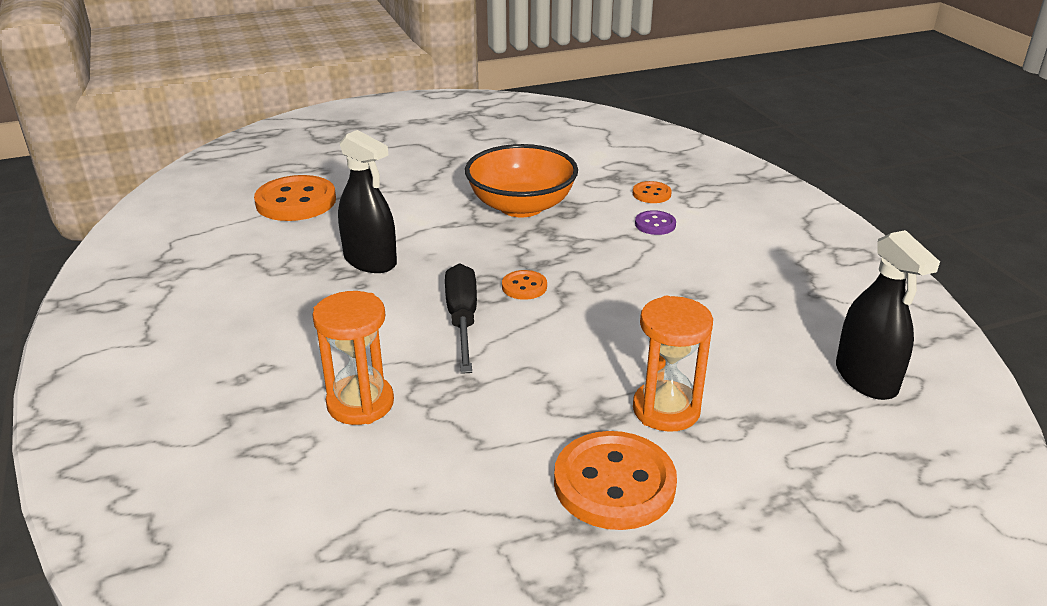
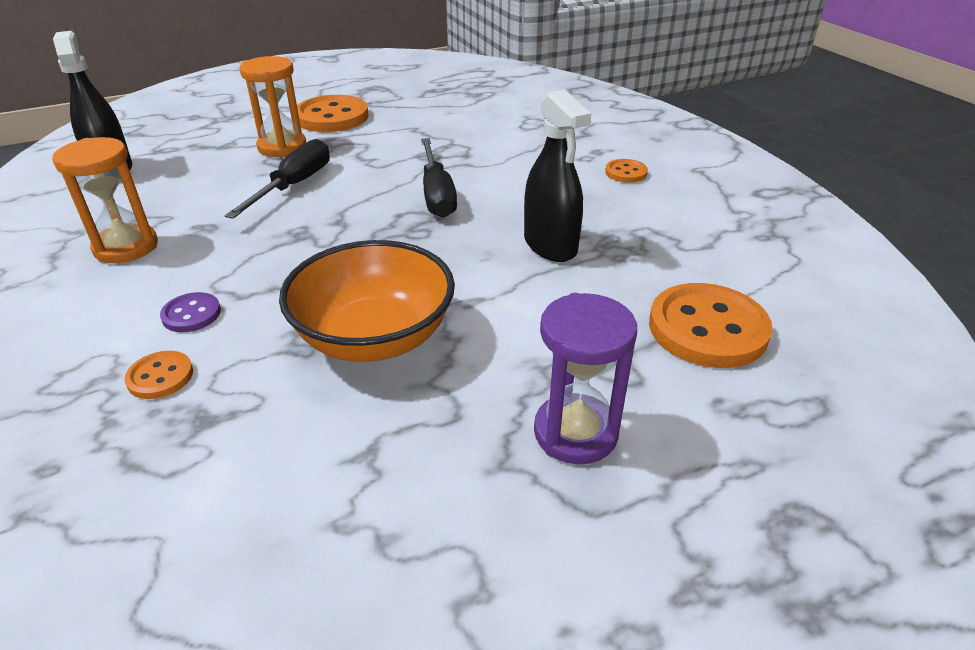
camera: 175 degrees right, 5 degrees up
(360, 403) = (500, 142): orange hourglass -> orange hourglass (126, 247)
(370, 261) = (550, 245): black spray bottle -> black spray bottle turned 150 degrees counterclockwise
(411, 164) = (575, 432): none -> purple hourglass
(524, 287) = (378, 225): orange button -> orange button (626, 173)
(624, 340) = (294, 185): none -> black screwdriver

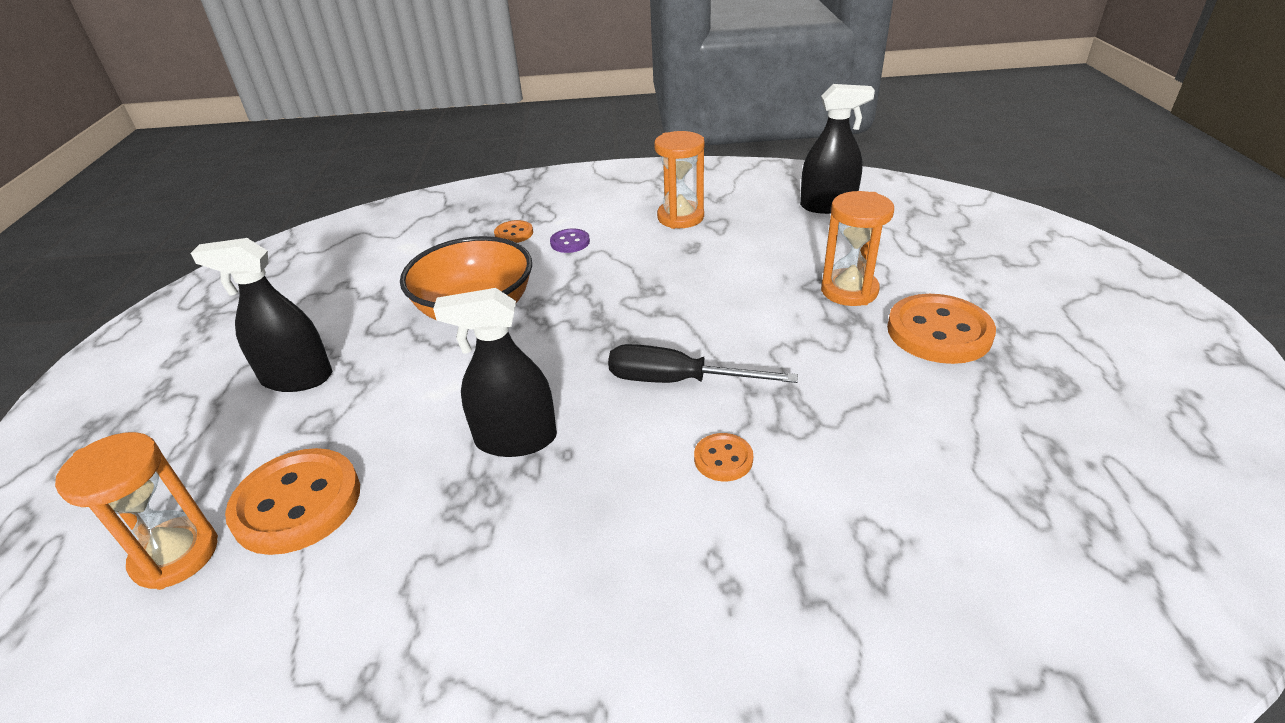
camera: 115 degrees right, 0 degrees up
(294, 185) = (748, 292): black screwdriver -> none
(575, 432) = (297, 378): purple hourglass -> black spray bottle
(626, 173) = (638, 590): orange button -> orange button (723, 459)
(816, 370) = (176, 555): none -> orange hourglass

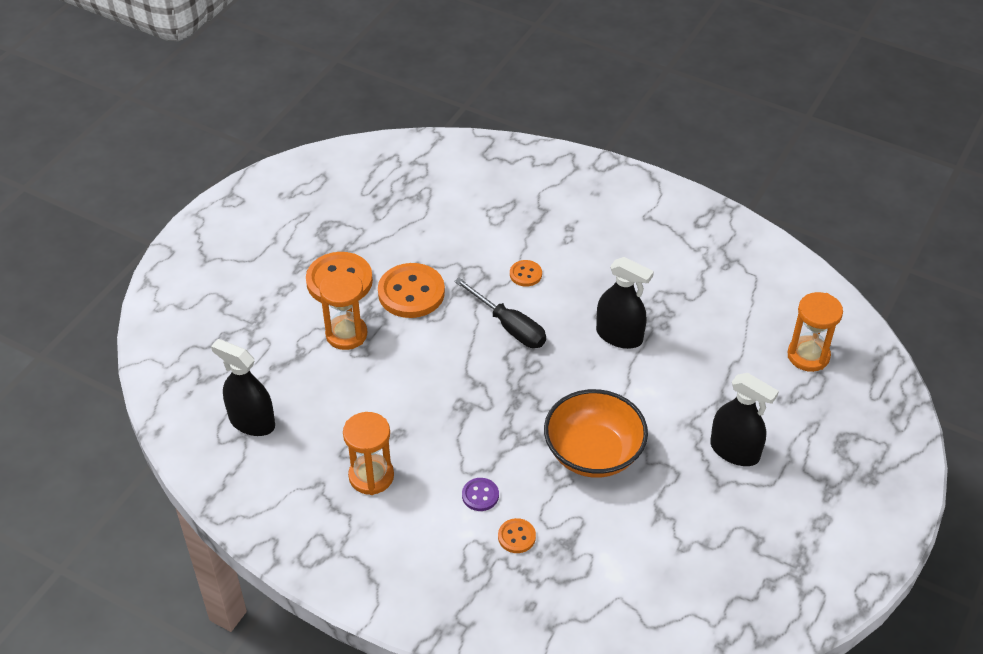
camera: 150 degrees left, 10 degrees up
(297, 503) = (745, 355): orange button -> orange button (411, 293)

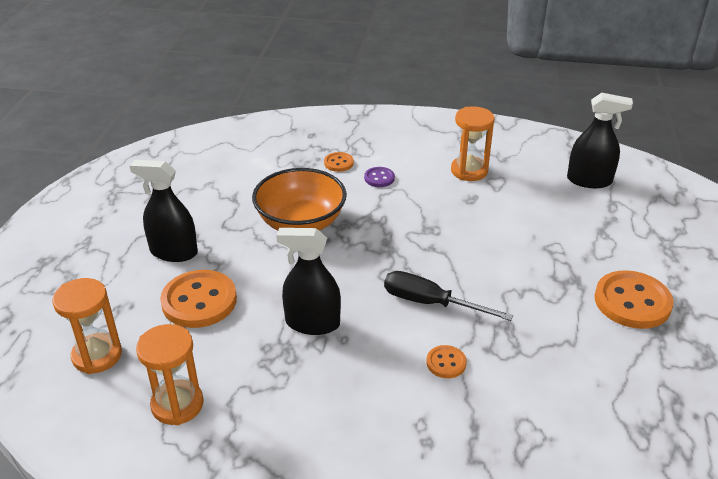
camera: 160 degrees right, 10 degrees down
(346, 334) = (578, 257): orange hourglass -> orange hourglass (177, 404)
(411, 293) = (552, 310): orange button -> orange button (199, 301)

